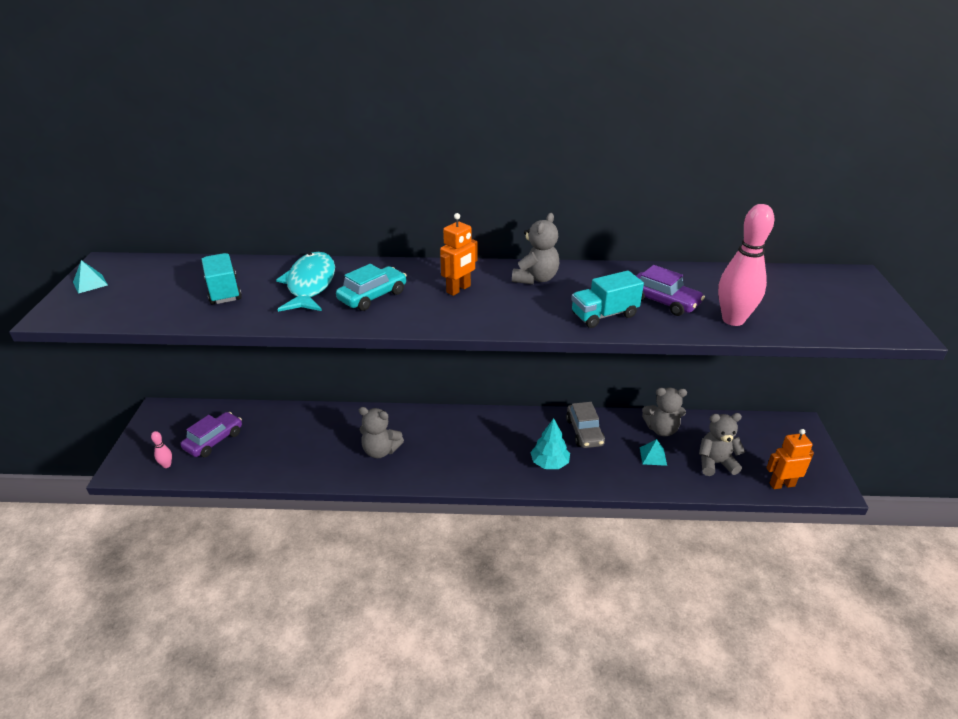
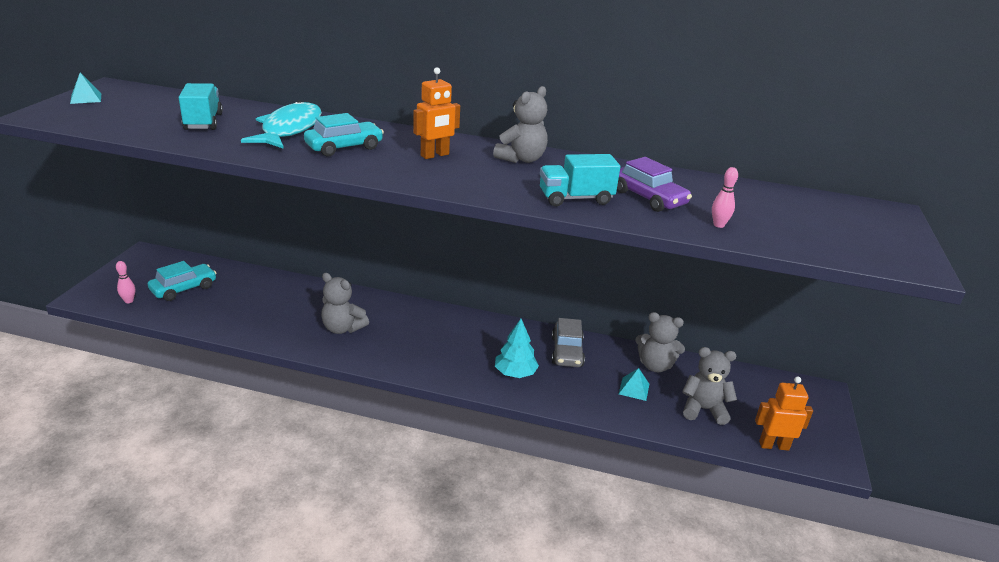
camera: 10 degrees right, 5 degrees down
(214, 440) = (184, 288): purple car -> turquoise car
(733, 320) = (718, 225): pink bowling pin -> pink bowling pin, size x0.44

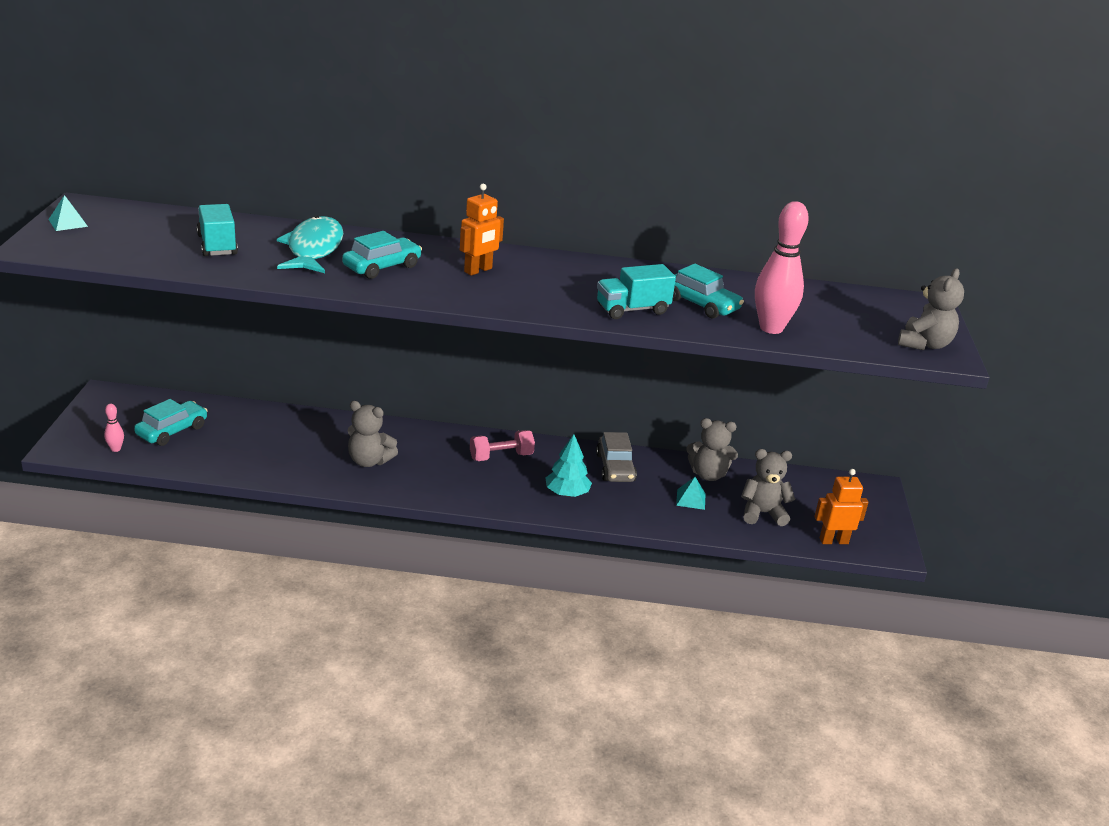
camera: 10 degrees left, 0 degrees up
(463, 333) = (501, 456): none -> pink dumbbell
(521, 159) = (566, 269): grey teddy bear -> grey teddy bear (924, 344)
(648, 198) = (701, 304): purple car -> turquoise car
(718, 225) = (771, 328): pink bowling pin -> pink bowling pin, size x2.27

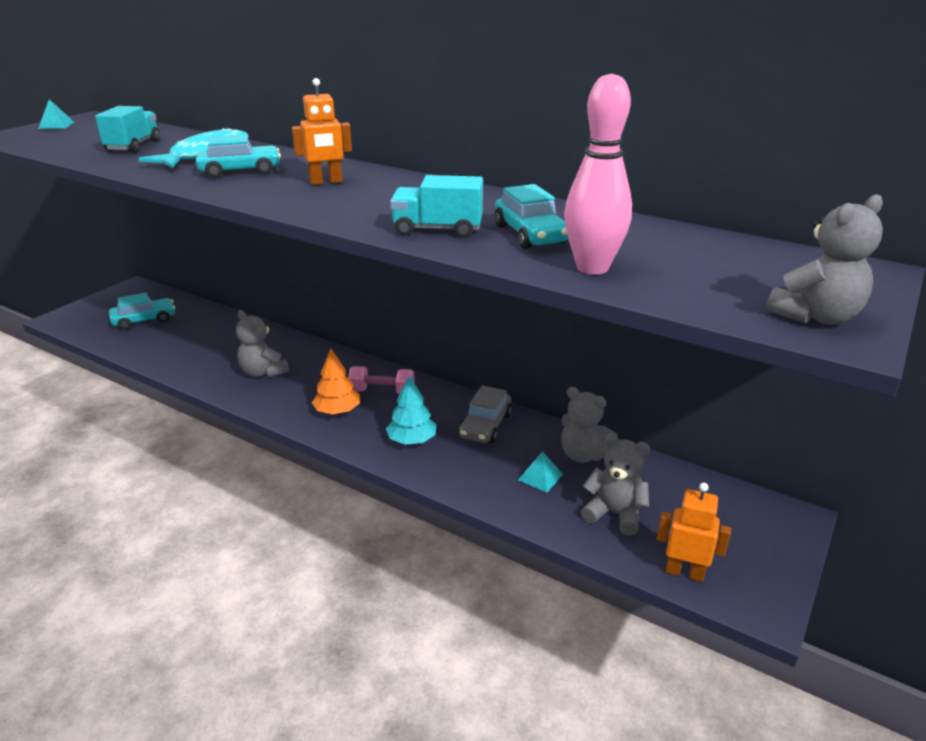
camera: 30 degrees right, 0 degrees up
(115, 449) = (90, 326): pink bowling pin -> none
(478, 482) = (337, 411): none -> orange tree

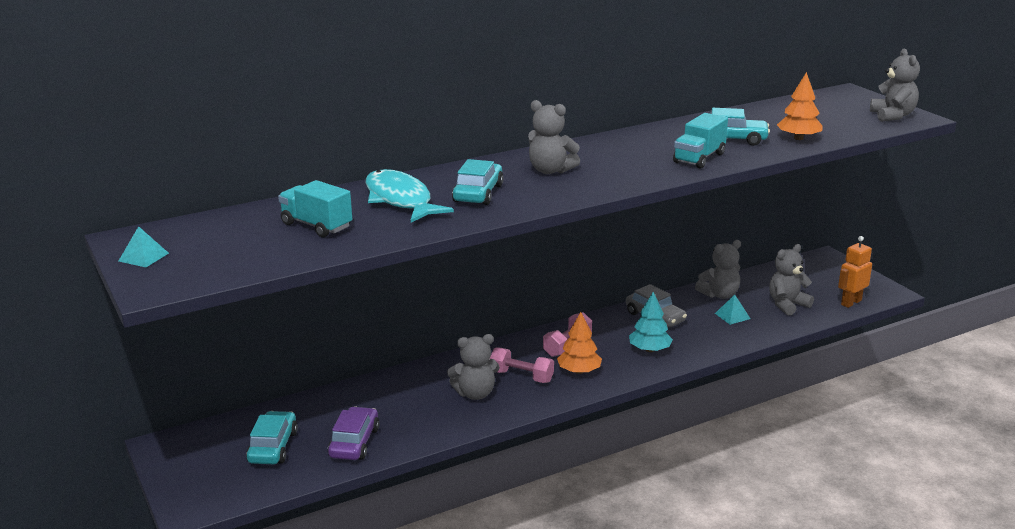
camera: 60 degrees left, 5 degrees down
(162, 346) = (354, 442): none -> purple car
(307, 385) = (521, 376): none -> pink dumbbell
(326, 182) = (550, 170): orange robot -> grey teddy bear
(592, 268) = (798, 138): pink bowling pin -> orange tree

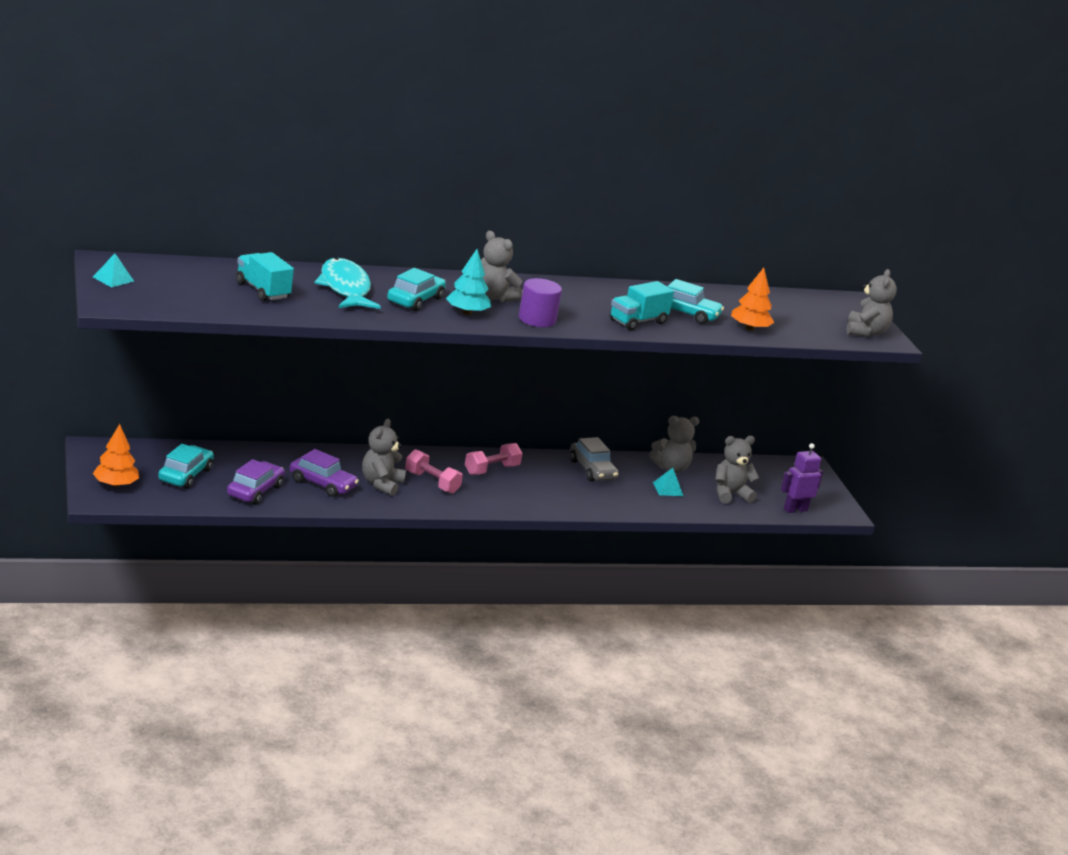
camera: 10 degrees right, 0 degrees up
(418, 412) = (322, 484): none -> purple car
(475, 394) = (381, 484): grey teddy bear -> grey teddy bear turned 105 degrees clockwise
(579, 371) = (487, 492): orange tree -> orange tree (115, 485)
(608, 181) = (537, 319): none -> purple cylinder
(649, 349) = (565, 494): turquoise tree -> turquoise tree (467, 312)
(851, 302) = (795, 510): orange robot -> purple robot

